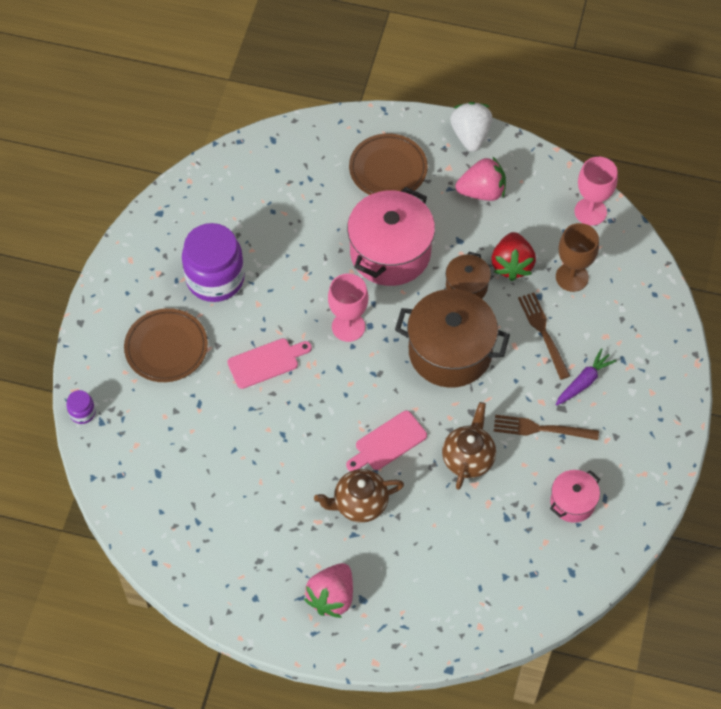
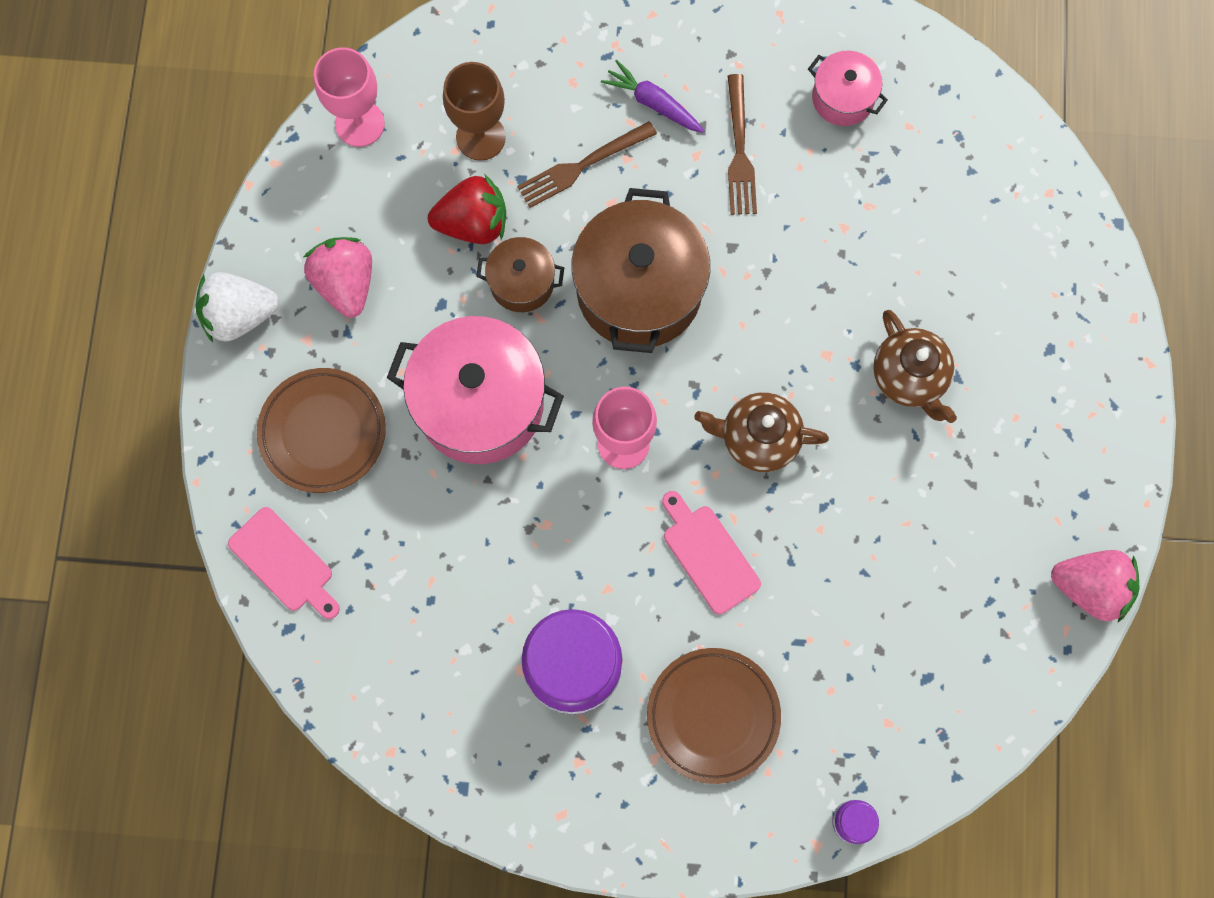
camera: 100 degrees left, 15 degrees up
(332, 597) = (1056, 391): pink strawberry -> pink strawberry (1090, 587)
(388, 442) = (805, 354): pink cutting board -> pink cutting board (284, 563)
(468, 458) = (806, 241): brown teapot -> brown teapot (758, 438)

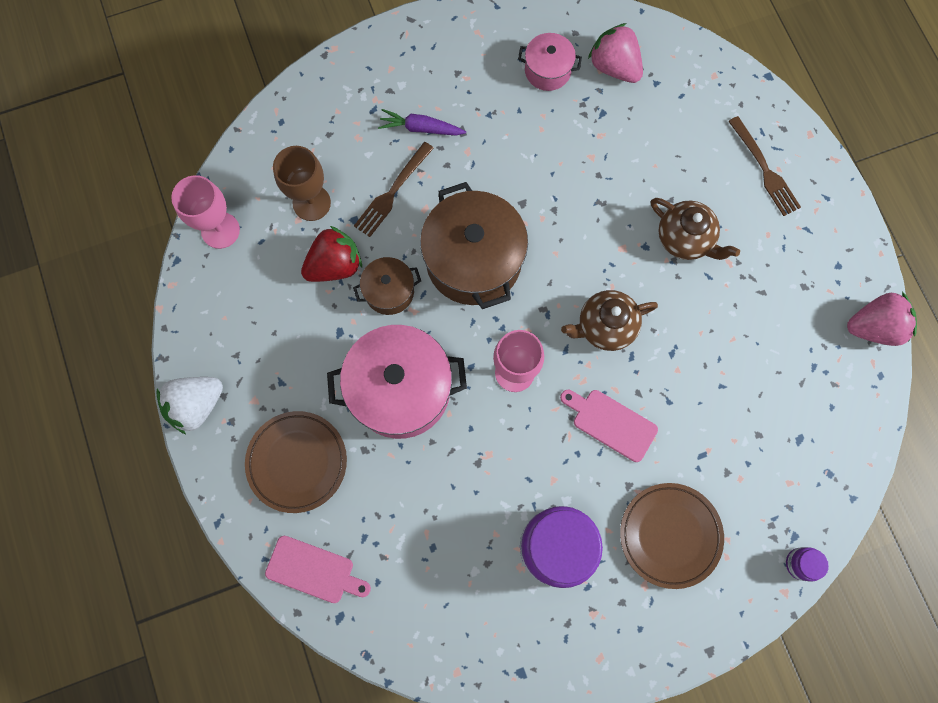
camera: 25 degrees left, 0 degrees up
(346, 283) = (263, 348): pink strawberry -> pink strawberry (614, 67)
(740, 151) = (496, 136): brown fork -> brown fork (765, 170)

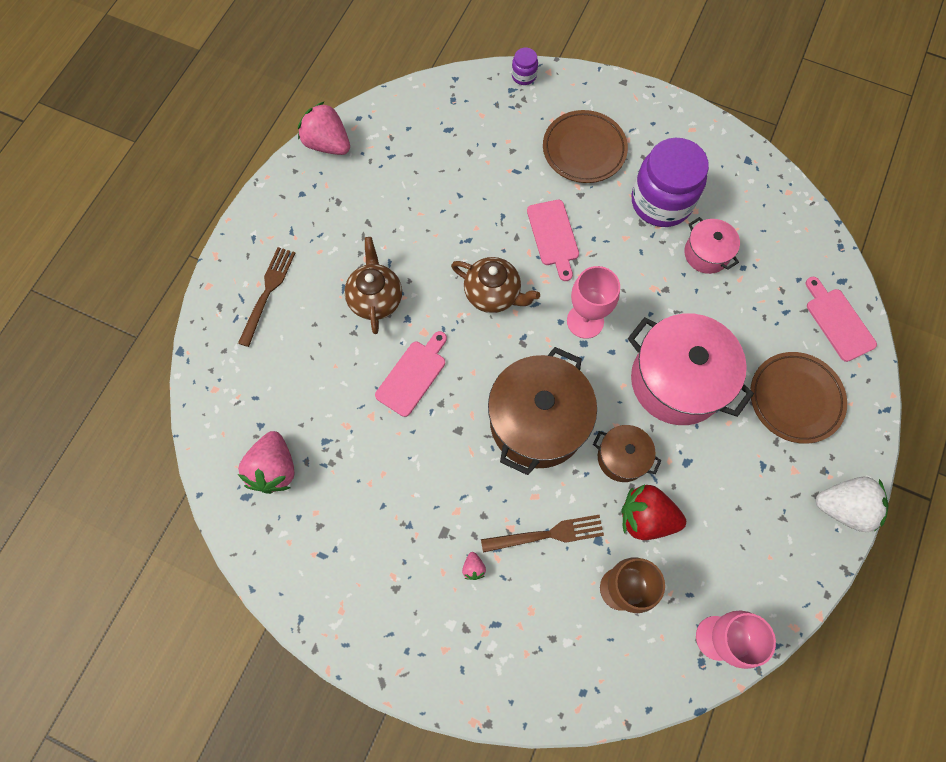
camera: 135 degrees left, 5 degrees down
(420, 128) = (473, 568): purple carrot -> pink strawberry
(547, 71) = (325, 517): pink pot -> pink pot (706, 254)
(595, 210) = (413, 375): none -> pink cutting board

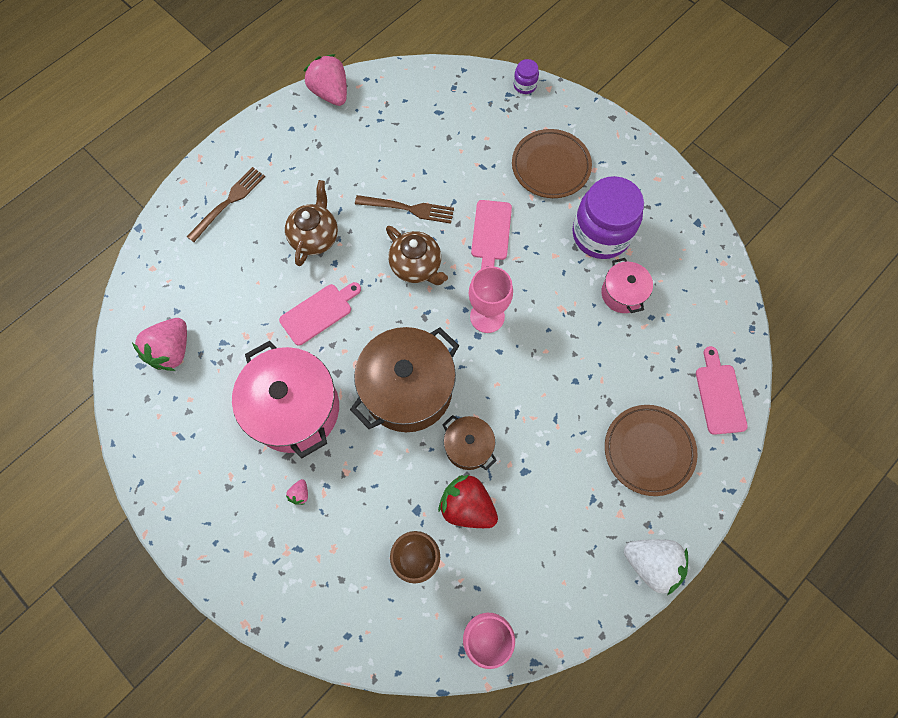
camera: 20 degrees right, 0 degrees up
(547, 534) = (375, 489): brown fork -> brown fork (409, 209)
(677, 381) = (546, 397): pink pot -> pink pot (295, 409)

